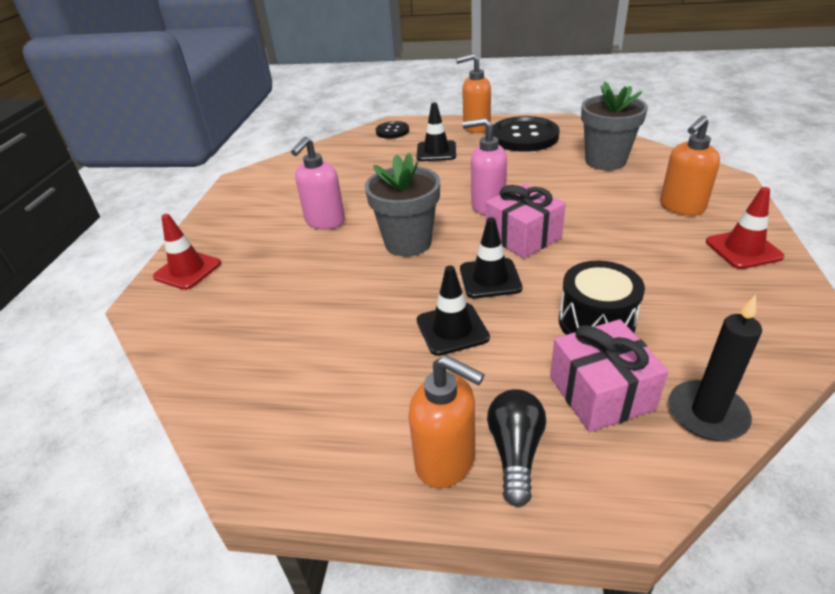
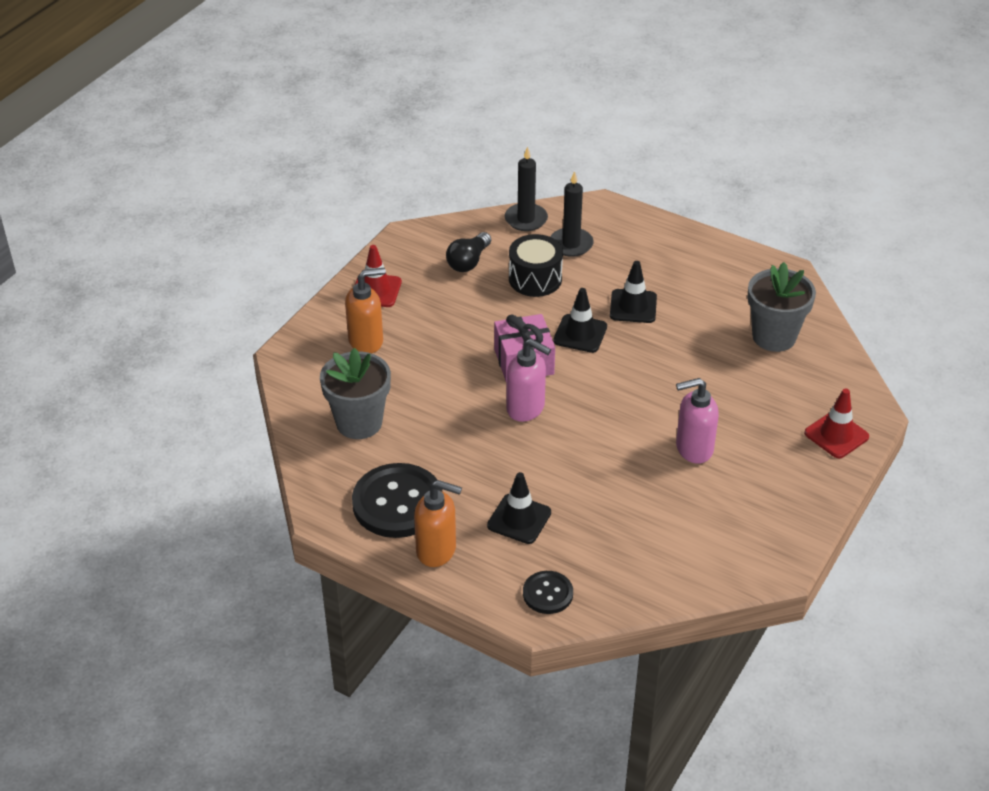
camera: 160 degrees left, 5 degrees up
(325, 222) = (693, 449): pink soap dispenser -> pink soap dispenser turned 150 degrees counterclockwise
(408, 242) = (625, 392): grey flower pot -> grey flower pot (774, 337)
(446, 461) = (678, 243): orange soap dispenser -> none
(515, 452) = (639, 235): black light bulb -> black light bulb (468, 262)
(601, 393) = (571, 244): pink gift -> black candle

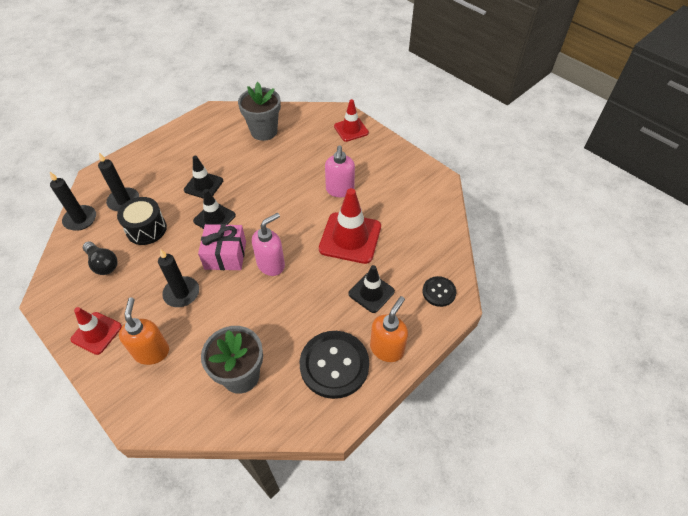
camera: 75 degrees left, 10 degrees up
(452, 340) = (181, 293): none -> black candle
(606, 478) = (350, 238): none -> red traffic cone

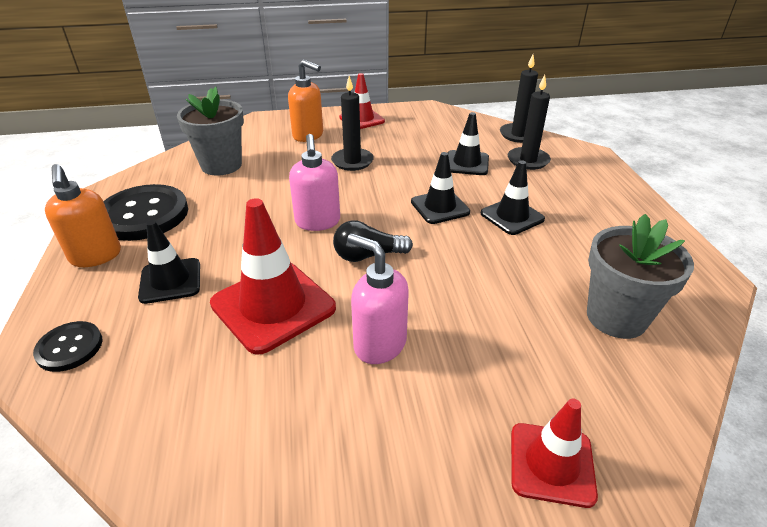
camera: 125 degrees right, 15 degrees down
(103, 264) = (440, 134): black light bulb -> black light bulb (368, 255)
(146, 229) = (467, 163): black drum -> black traffic cone
(225, 255) = (371, 197): pink gift -> none

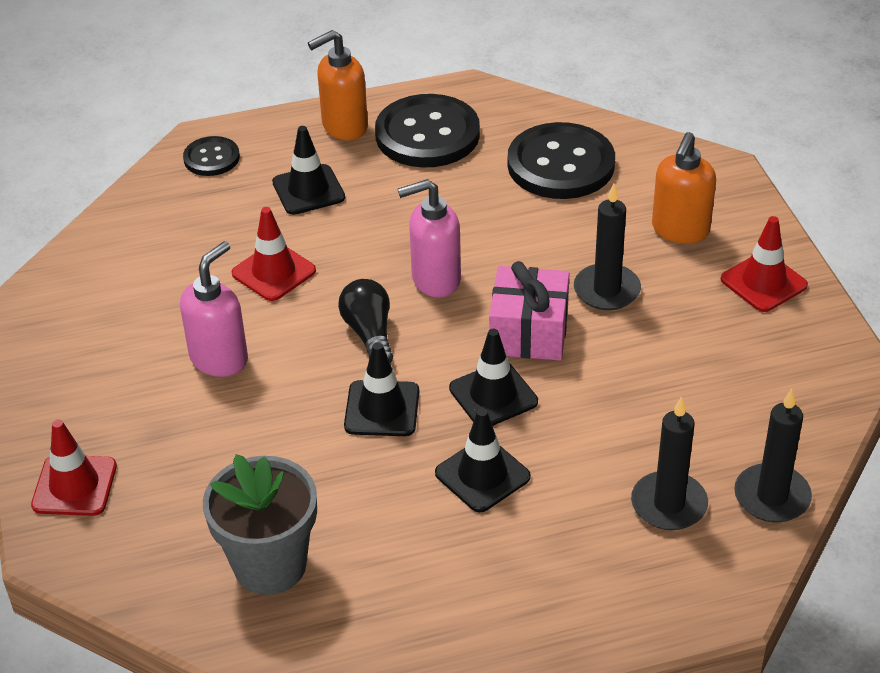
camera: 85 degrees right, 5 degrees up
(221, 165) = (561, 164): grey flower pot -> black button
(273, 306) = (274, 272): red traffic cone -> red traffic cone, size x0.61
(383, 190) = (529, 332): none -> pink gift
(467, 163) = (636, 423): black traffic cone -> black traffic cone (382, 409)

